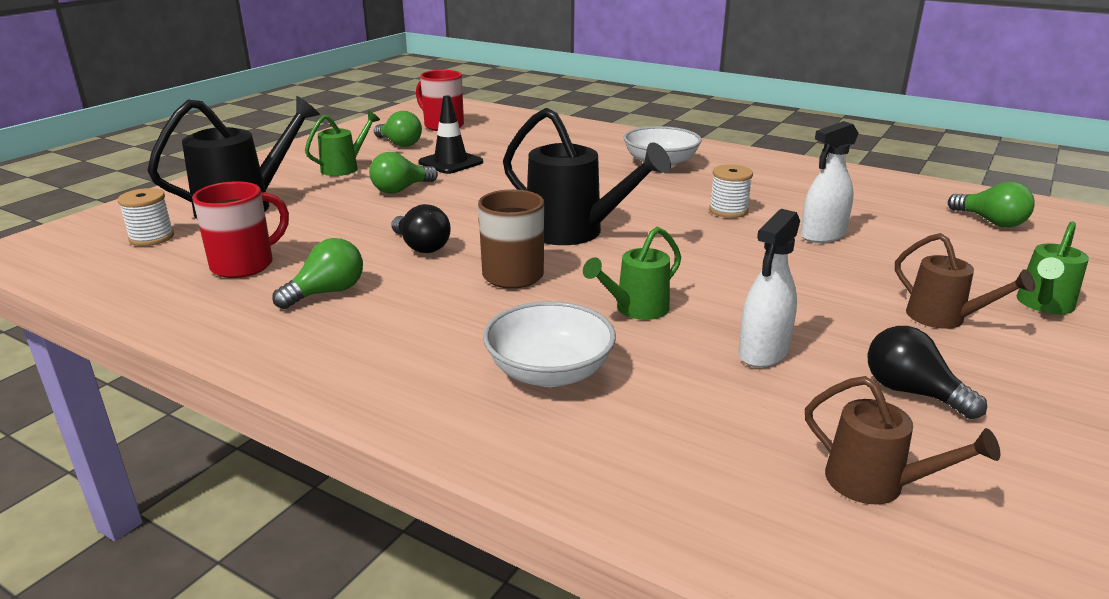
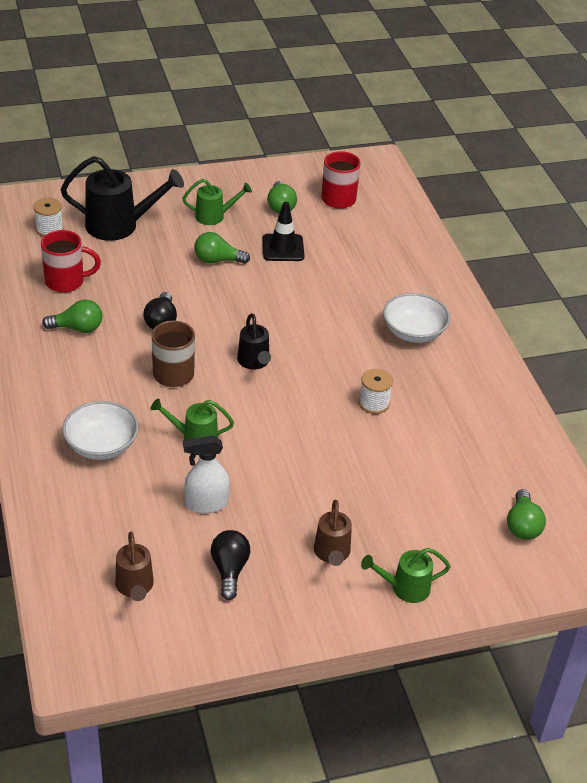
camera: 40 degrees right, 15 degrees up
(574, 232) = (254, 362): black watering can -> black watering can, size x0.57
(822, 235) = (389, 460): white spray bottle -> none

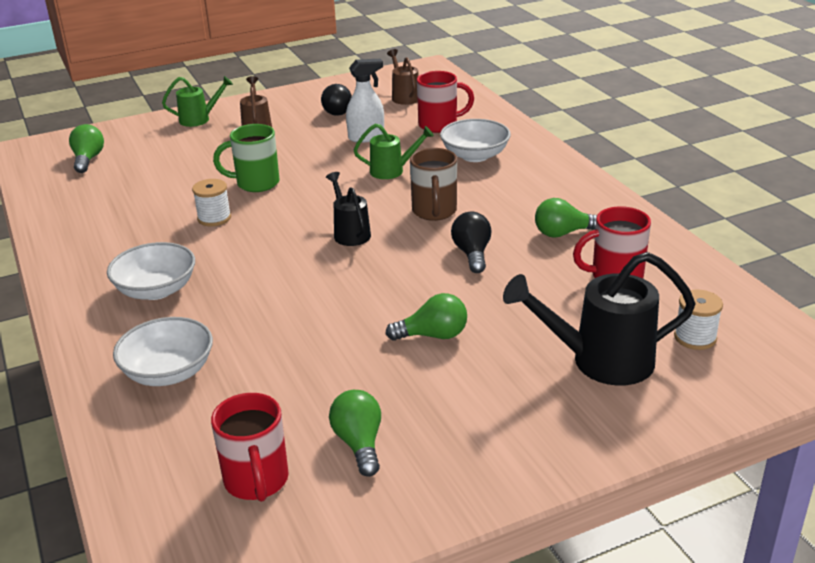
camera: 175 degrees right, 10 degrees down
(115, 510) = (439, 125): none -> red mug
(214, 216) = (464, 403): green watering can -> none
(283, 248) = (341, 370): black traffic cone -> none
(334, 446) = (256, 183): none -> green mug
(394, 265) = (168, 372): none -> white bowl

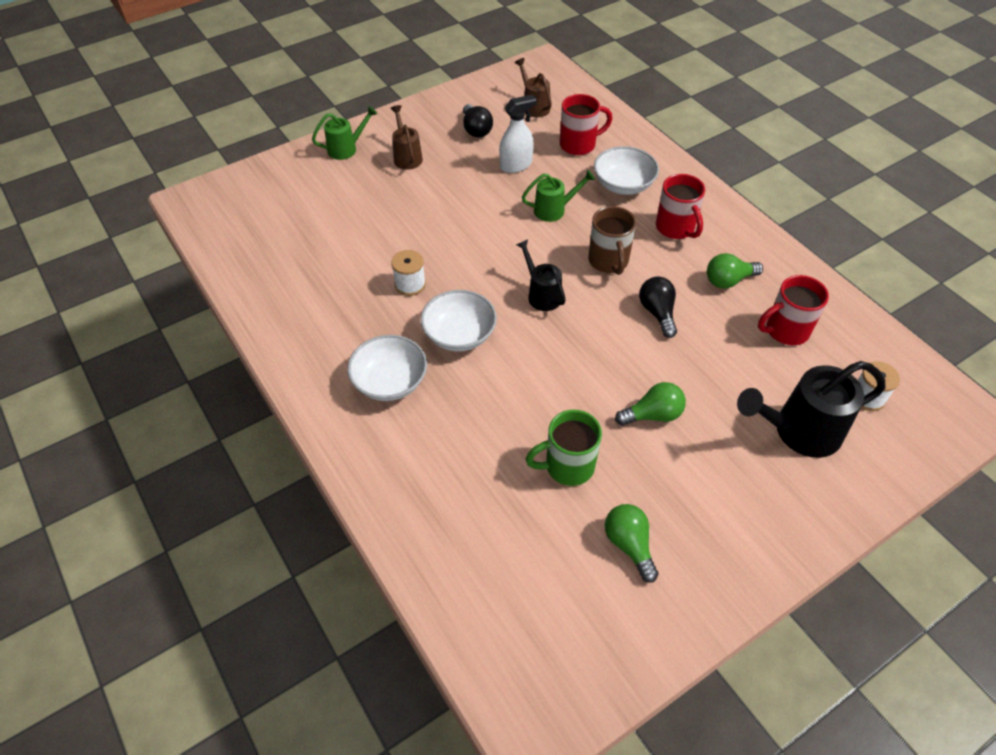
camera: 10 degrees left, 20 degrees up
(88, 159) = (257, 212): green light bulb -> none
(168, 372) = (438, 481): white bowl -> white bowl (459, 334)
(256, 183) = (433, 235): green mug -> green mug (567, 466)
(257, 481) = (558, 596): red mug -> red mug (676, 228)

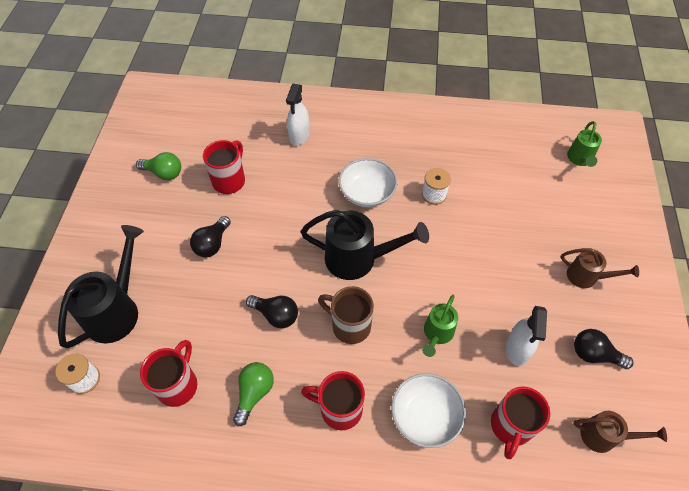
camera: 130 degrees right, 5 degrees up
(346, 149) = (626, 243): green watering can -> green watering can (580, 159)
(390, 381) = (363, 142): white bowl -> none
(437, 449) = (299, 136): none -> white spray bottle
(541, 294) = (358, 259): black watering can -> black watering can, size x1.74
(567, 466) = (229, 180): green mug -> red mug
(653, 415) = (212, 244): green light bulb -> black light bulb

